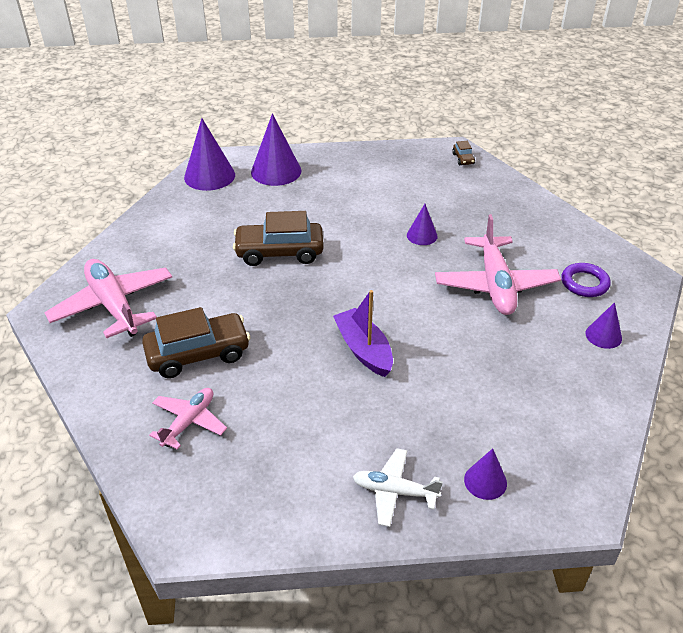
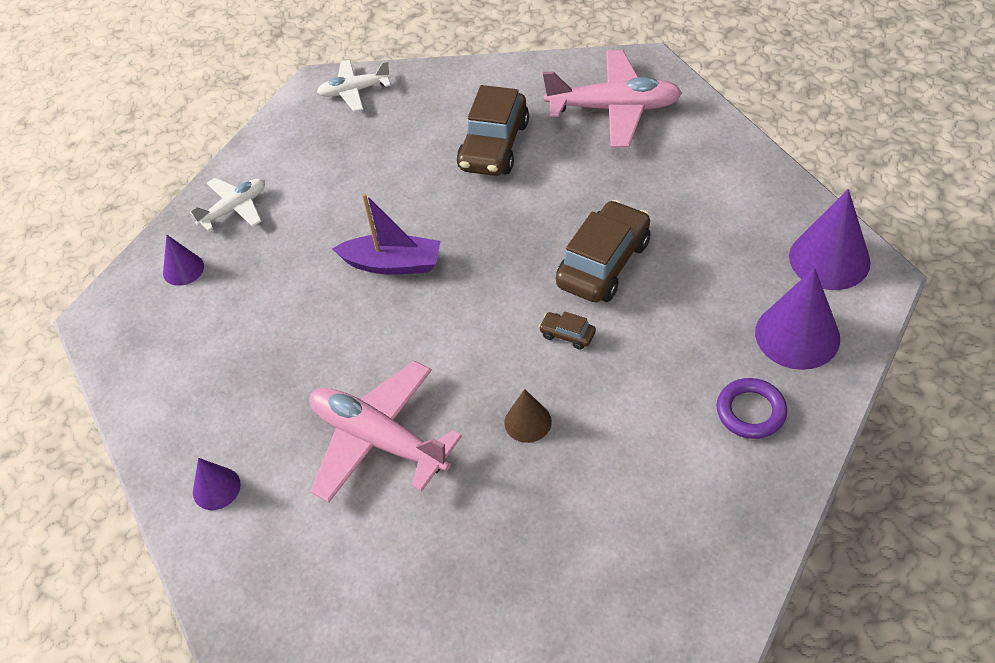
camera: 130 degrees right, 10 degrees up
(177, 496) = (354, 91): none -> white plane
(189, 422) = (419, 117): pink plane -> none
(422, 235) = (527, 422): purple cone -> brown cone
(463, 159) = (680, 606): brown car -> brown car (567, 334)
(584, 283) = (298, 541): purple ring -> purple ring (750, 411)

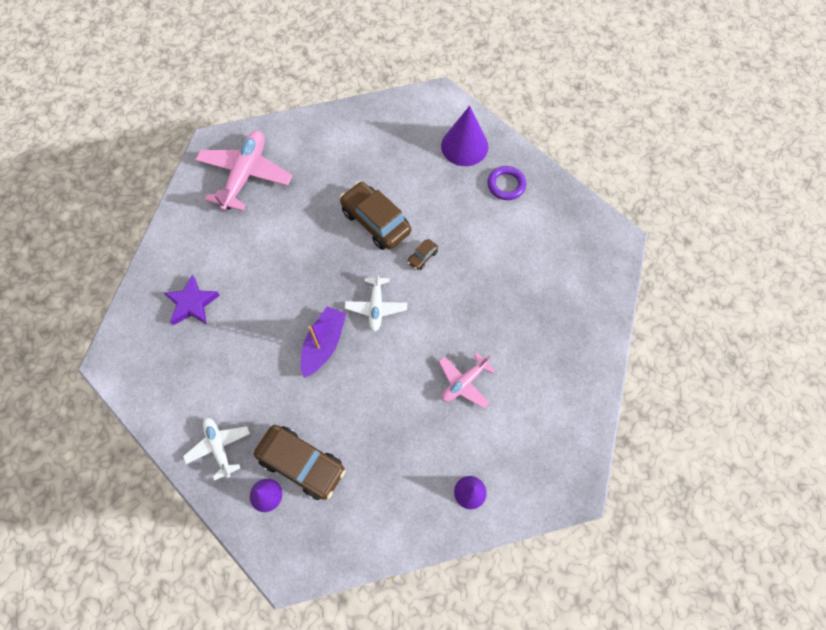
camera: 80 degrees left, 15 degrees up
(354, 91) = (133, 335): white plane -> white plane (376, 307)
(379, 439) = (464, 382): pink plane -> pink plane, size x0.58
(410, 124) = (192, 303): none -> purple star
(494, 146) = (243, 255): brown car -> brown car (302, 464)
(527, 422) = (478, 295): brown cone -> none
(829, 259) = (418, 112): purple cone -> none

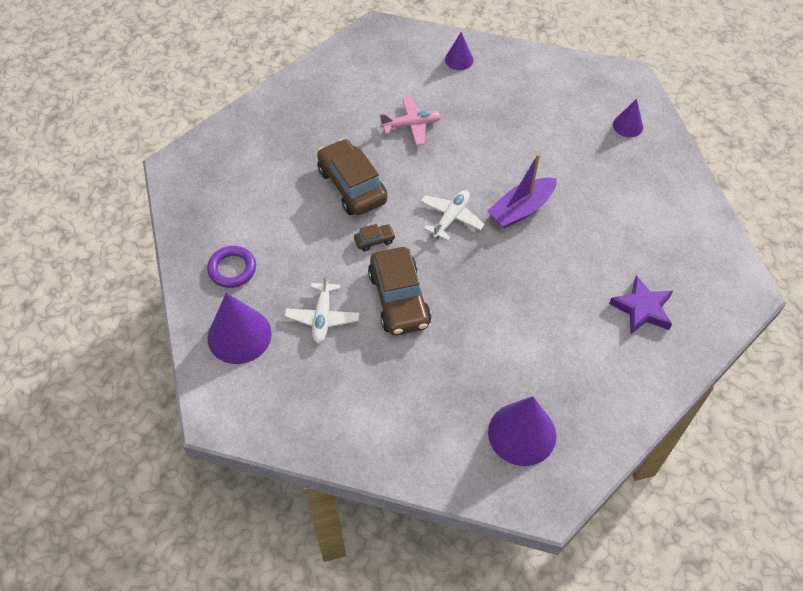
camera: 150 degrees left, 10 degrees down
(219, 447) = (657, 174): white plane -> white plane (322, 317)
(245, 175) = (522, 433): pink plane -> purple cone
(302, 464) = (587, 132): brown car -> brown car (352, 186)

